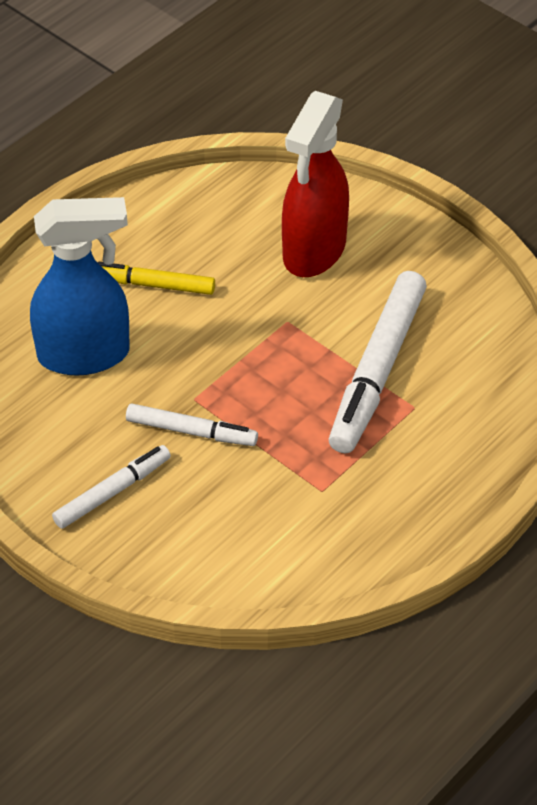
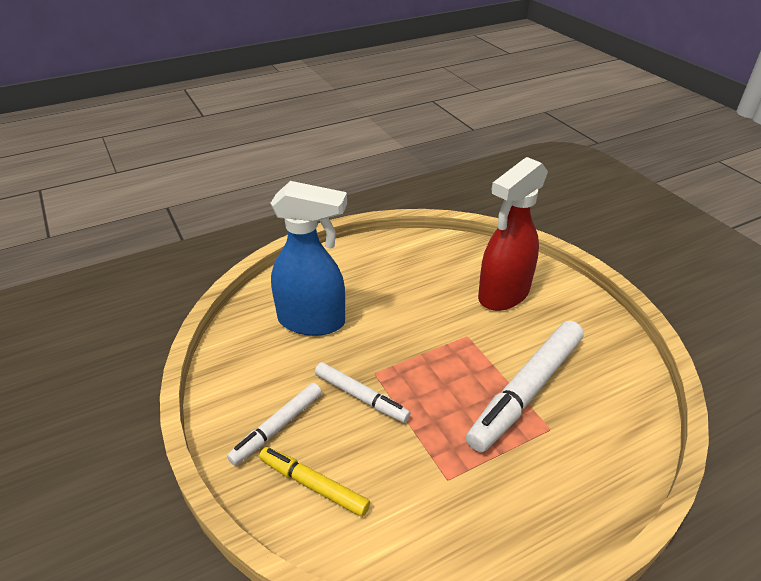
camera: 20 degrees right, 10 degrees down
(112, 492) = (277, 427): white marker -> white marker turned 150 degrees clockwise
(153, 285) = (381, 289): yellow marker -> yellow marker (313, 485)

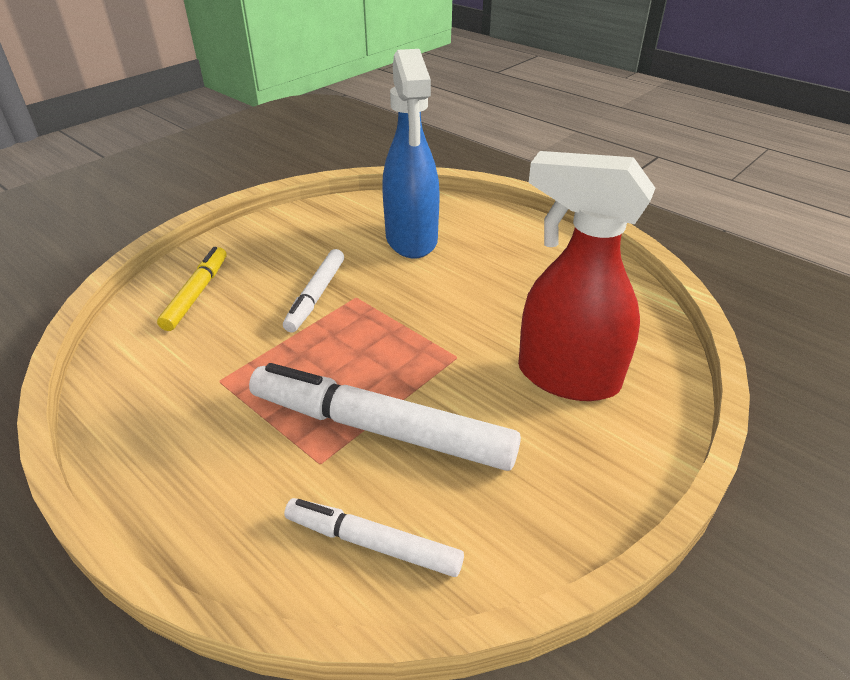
camera: 70 degrees right, 0 degrees up
(277, 427) = (259, 257): white marker -> white marker (372, 543)

